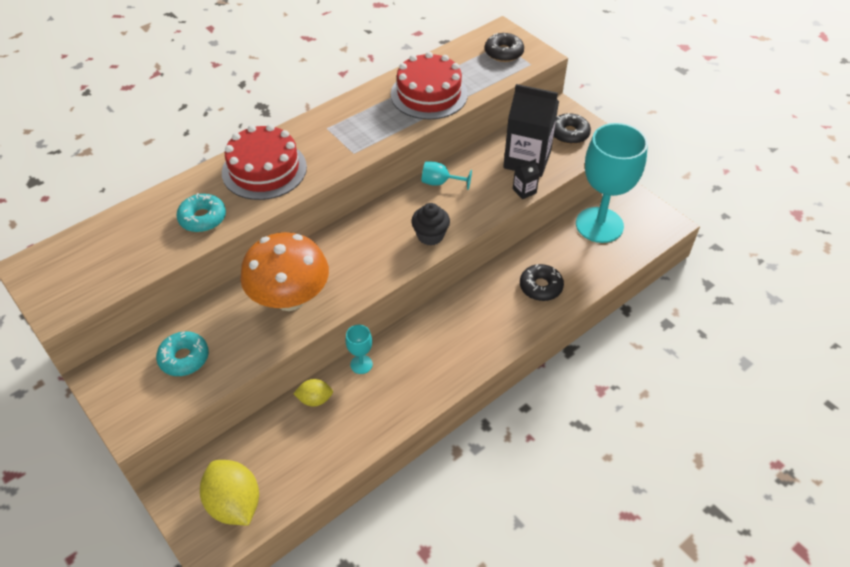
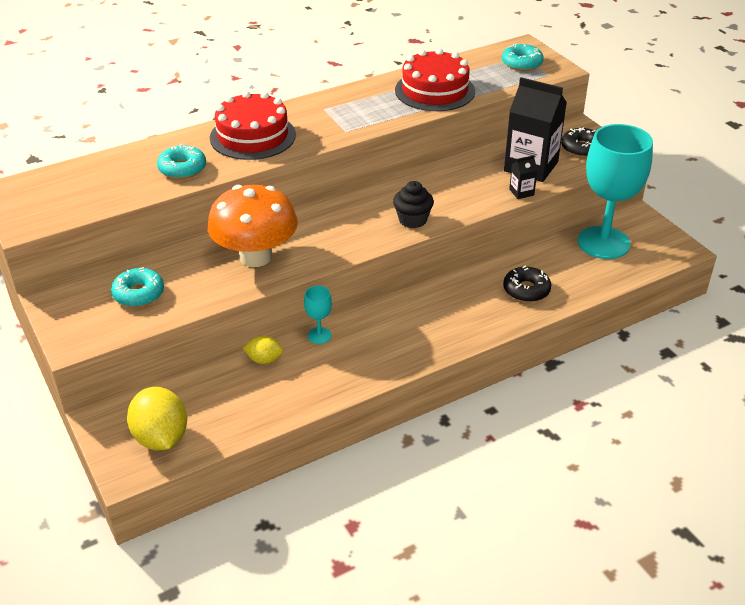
camera: 10 degrees right, 10 degrees down
(440, 183) = (434, 177): turquoise goblet -> none
(503, 52) = (521, 63): black donut -> turquoise donut

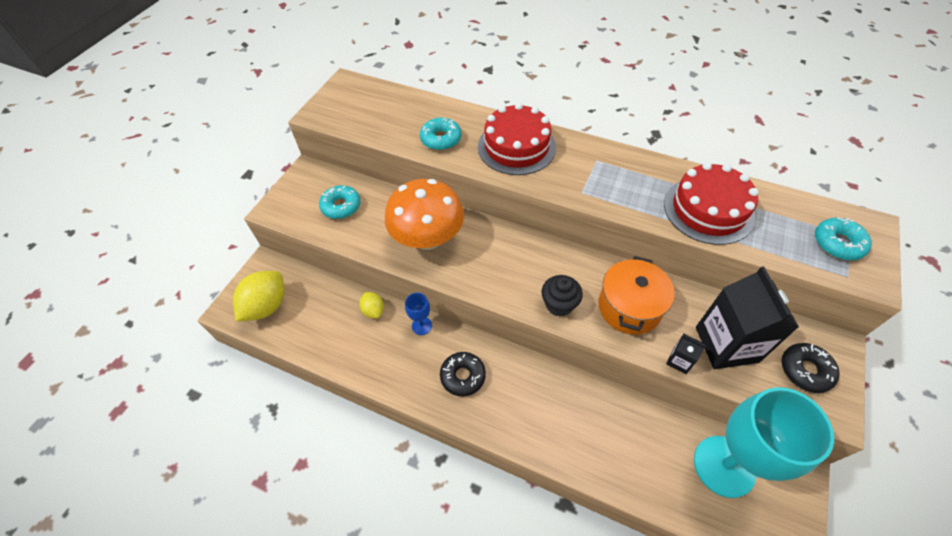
camera: 55 degrees right, 15 degrees up
(319, 335) = (422, 326): turquoise goblet -> blue goblet
(454, 189) = (629, 307): none -> orange pot
(526, 290) = (595, 438): black donut -> black donut (463, 376)

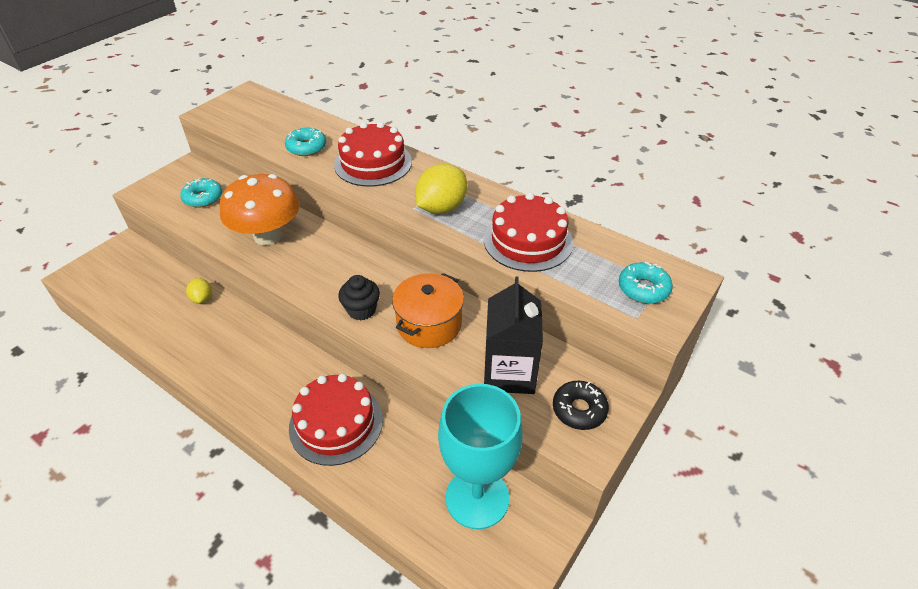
camera: 10 degrees right, 10 degrees down
(267, 306) = (107, 278): yellow lemon -> yellow lemon (441, 208)
(422, 326) = (240, 319): blue goblet -> none
(463, 376) = (257, 369): black donut -> none
(564, 418) = (336, 423): none -> red cake
(679, 361) = (453, 378): black carton -> none

